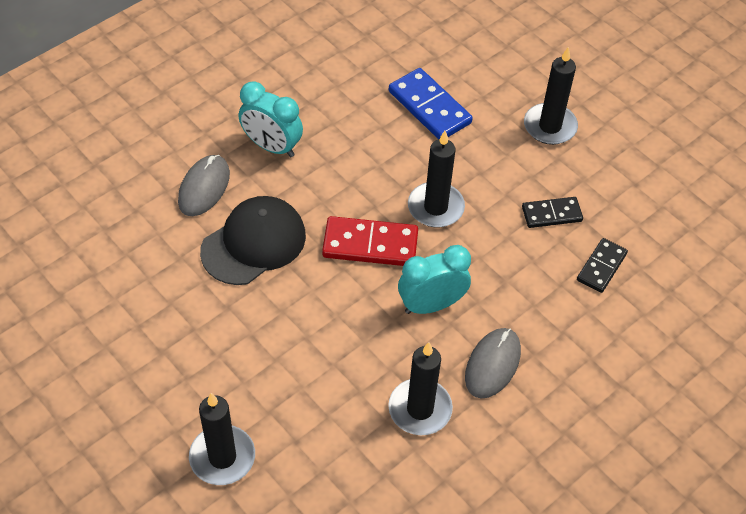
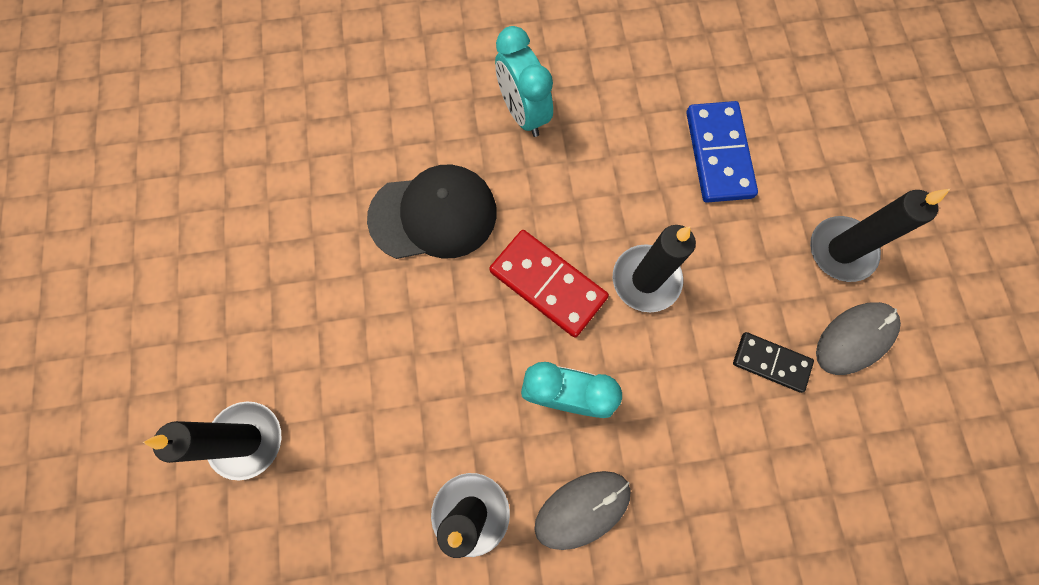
camera: 35 degrees right, 20 degrees up
(204, 187) = (427, 125): grey mouse -> grey mouse (854, 338)
(601, 267) = (785, 463): black domino -> none

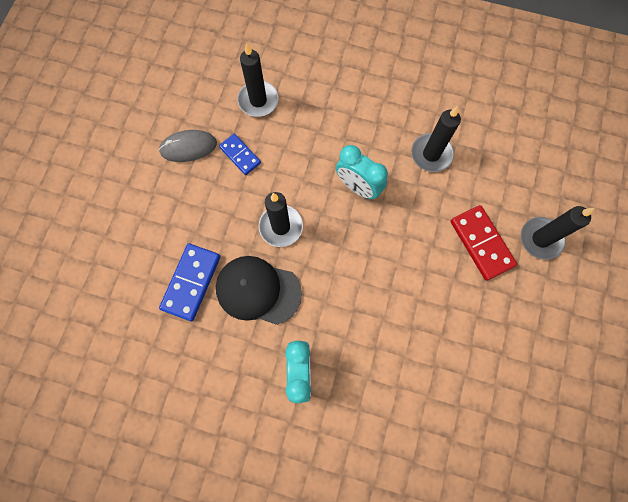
camera: 155 degrees left, 0 degrees up
(433, 215) = (389, 324): black cap -> black cap (258, 290)
(548, 284) = (338, 249): red domino -> red domino (481, 243)
(582, 509) = (374, 132): grey mouse -> none
(771, 362) = (240, 155): black domino -> blue domino
(841, 250) = (161, 193): black candle -> black candle (258, 100)

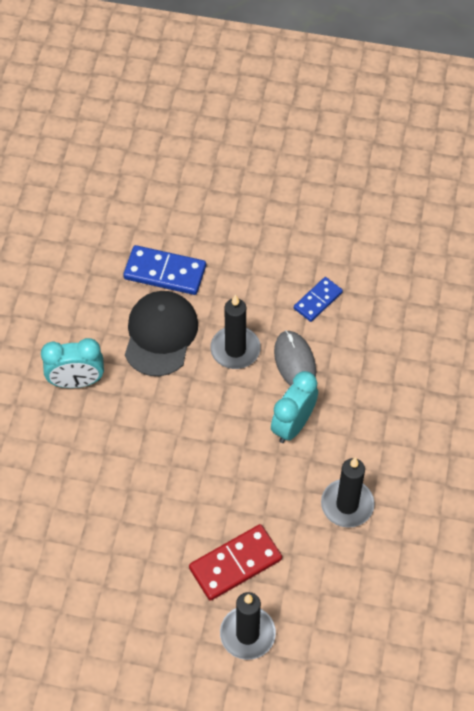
camera: 85 degrees right, 15 degrees down
(188, 147) = (321, 249): grey mouse -> grey mouse (294, 362)
(258, 100) = (391, 311): black candle -> none

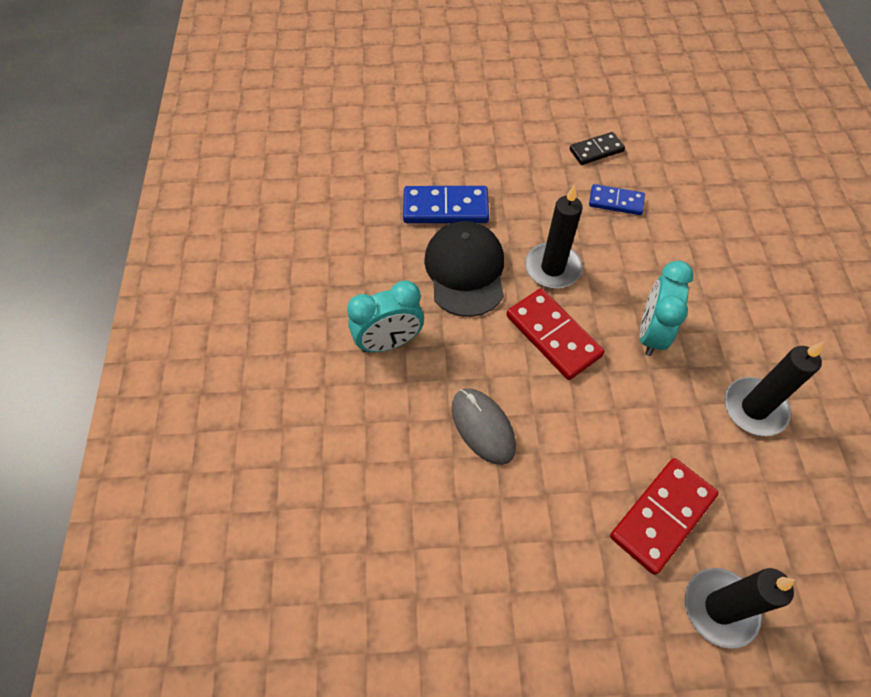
camera: 15 degrees left, 0 degrees up
(211, 408) = (553, 336): none -> red domino
(294, 362) = (621, 266): grey mouse -> grey mouse (483, 427)
(318, 300) = (616, 202): blue domino -> blue domino turned 75 degrees clockwise
(323, 245) = (596, 150): none -> black domino

